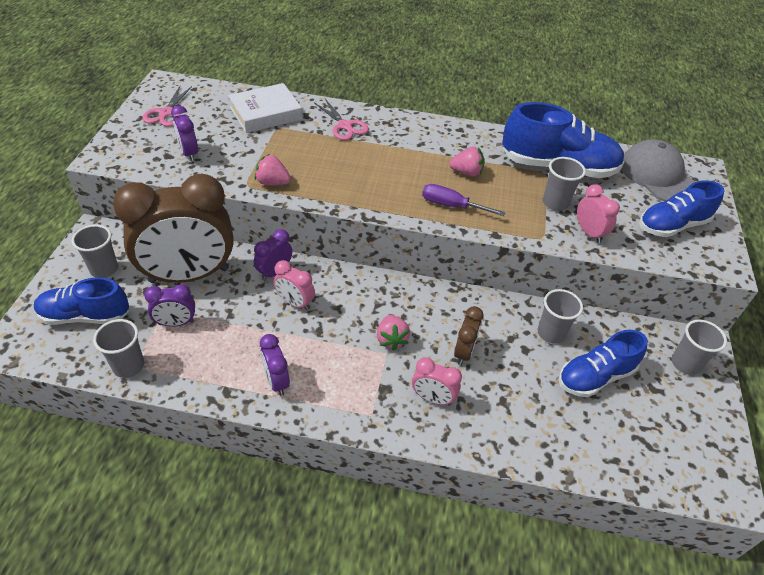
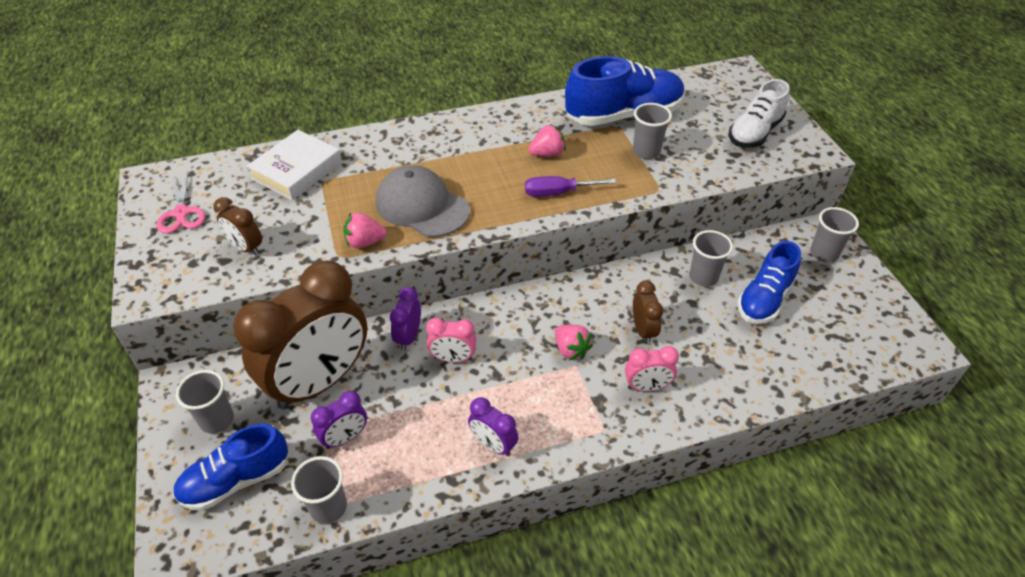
camera: 25 degrees left, 0 degrees up
(189, 153) = (246, 248): purple clock -> brown clock
(344, 126) = (392, 152): pink scissors -> none
(589, 233) = (694, 168): pink clock -> none
(658, 176) = (712, 91): grey cap -> grey cap (422, 206)
(672, 225) = (754, 133): blue shoe -> white shoe

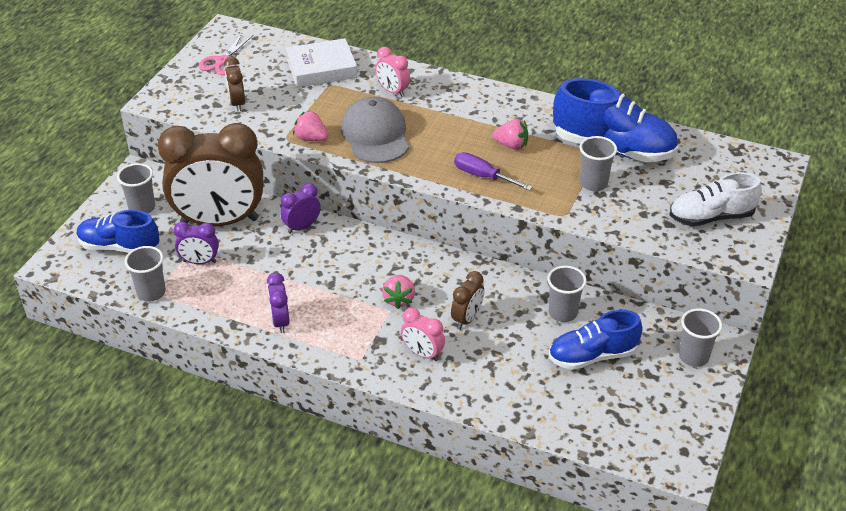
camera: 40 degrees right, 5 degrees down
(453, 358) = (314, 257): pink clock -> pink clock (392, 91)

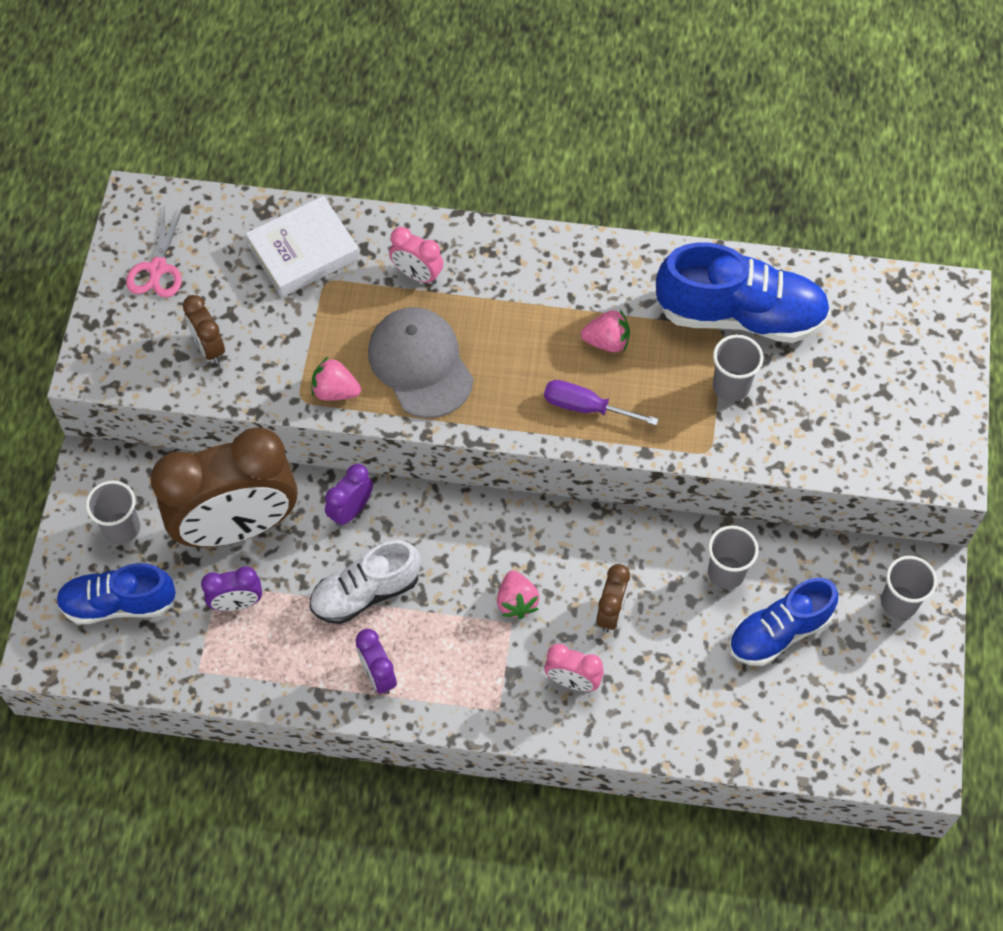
camera: 15 degrees left, 20 degrees up
(151, 292) = (192, 670): grey cup -> none
(711, 217) = (891, 411): white shoe -> white shoe (365, 592)

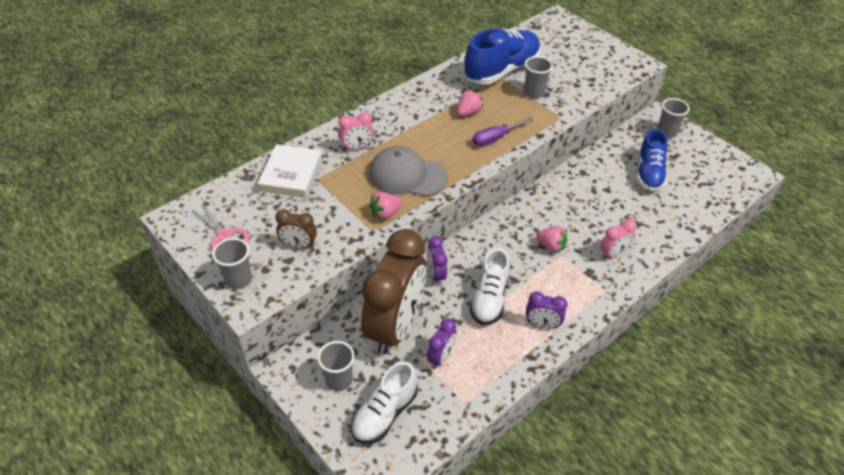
camera: 50 degrees left, 15 degrees down
(119, 603) = (384, 413): blue shoe -> white shoe
(611, 612) = (588, 218): brown clock -> none
(726, 573) = (603, 171): grey cup -> grey cup (238, 279)

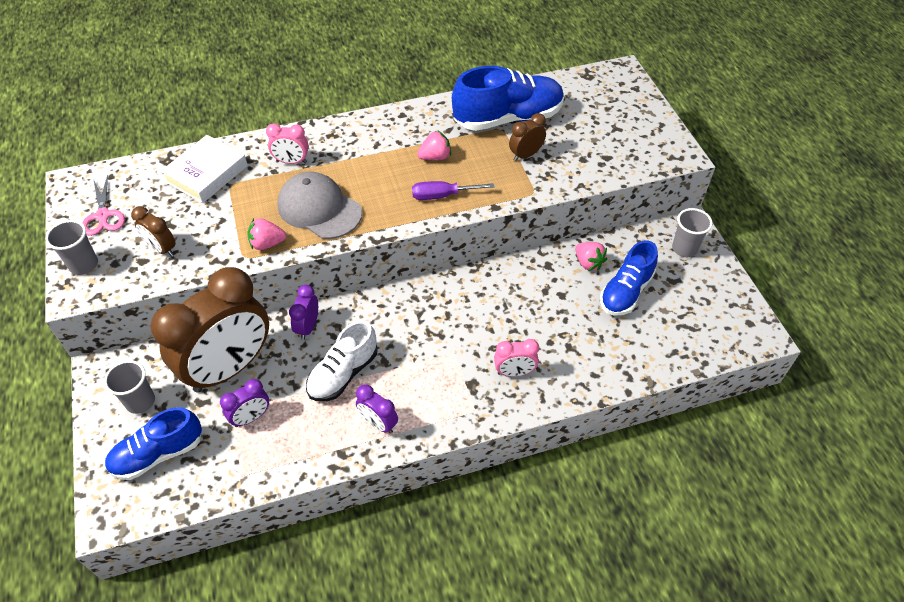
camera: 25 degrees right, 5 degrees up
(384, 413) = (158, 454): white shoe -> blue shoe
(534, 93) = (525, 155): grey cup -> brown clock
(551, 246) = (450, 339): pink strawberry -> pink strawberry (588, 263)

